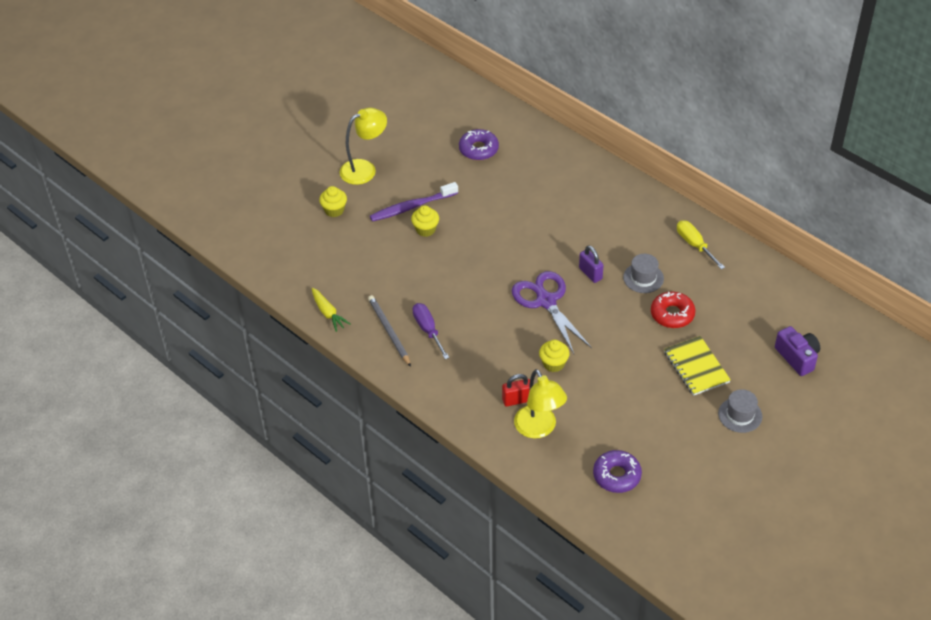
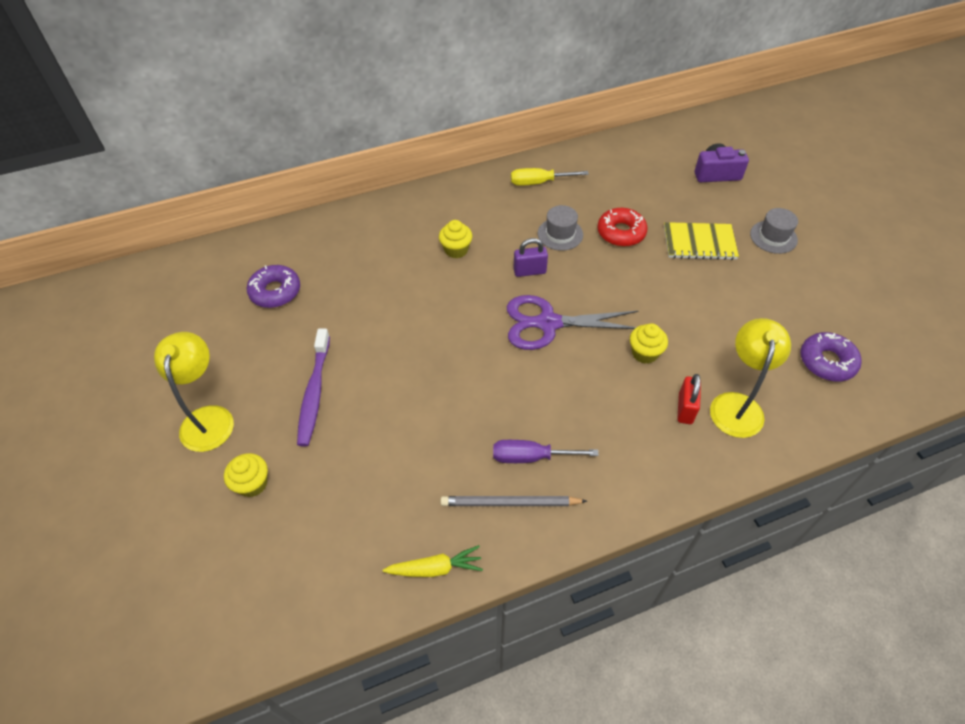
camera: 65 degrees left, 5 degrees up
(425, 229) = (363, 393): yellow cupcake -> yellow cupcake (456, 250)
(539, 429) = (737, 405): yellow lamp -> yellow lamp turned 75 degrees counterclockwise

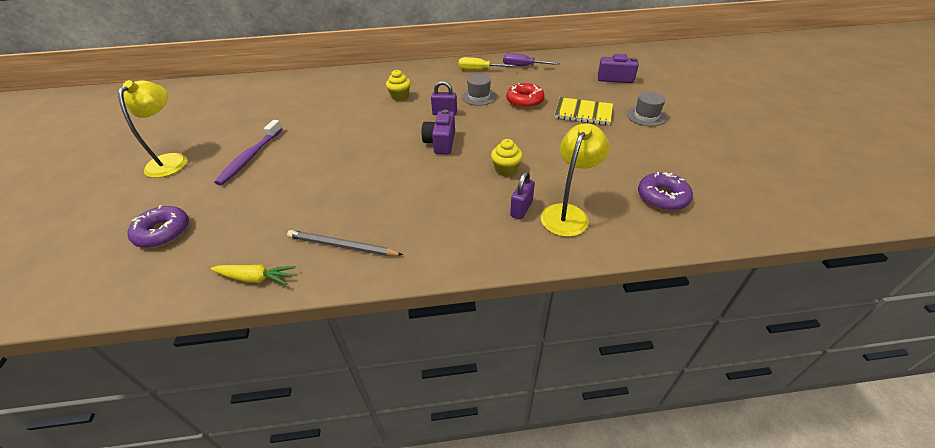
camera: 15 degrees right, 10 degrees down
(252, 484) = (169, 201): yellow cupcake -> none
(275, 291) = (267, 103): purple donut -> purple donut (163, 232)
(531, 457) = (378, 219): purple screwdriver -> purple screwdriver (523, 66)
(548, 323) = (441, 143): purple scissors -> purple camera
(685, 409) = (521, 209): red padlock -> purple padlock

